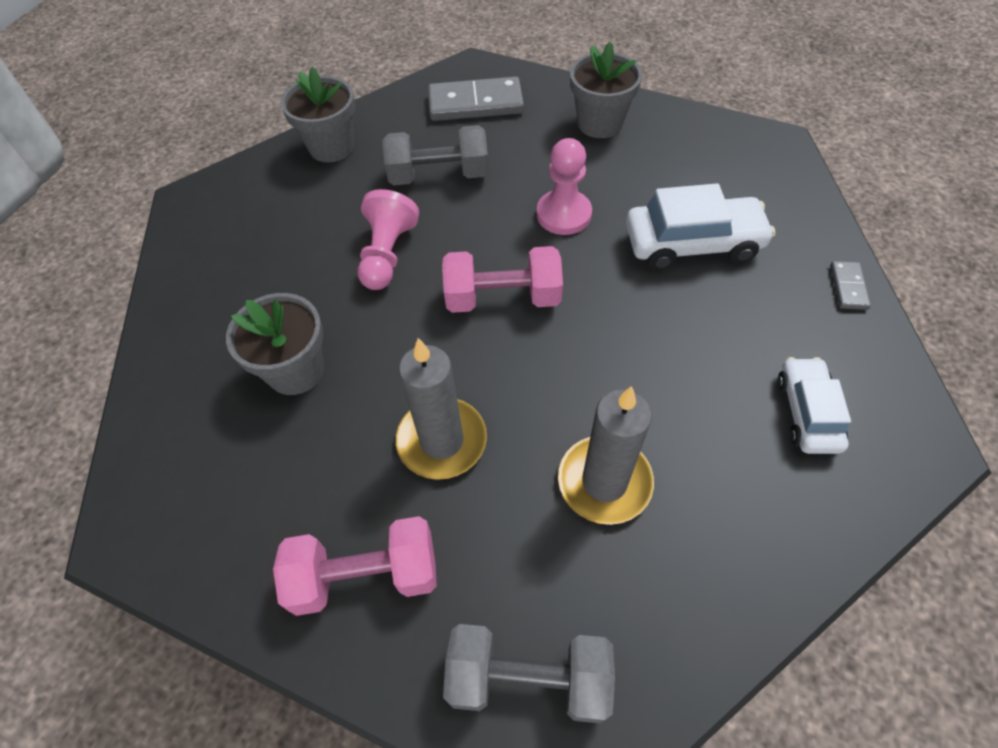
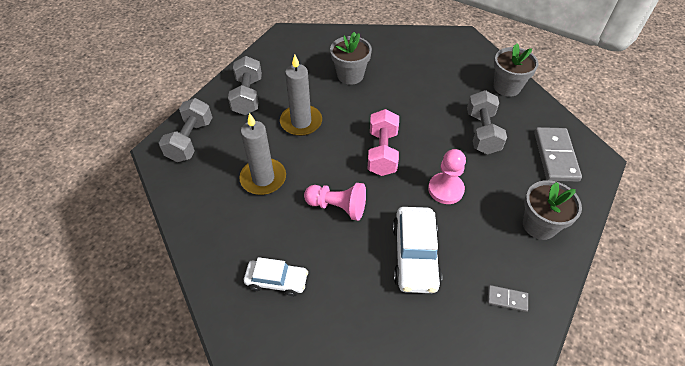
camera: 95 degrees right, 5 degrees down
(365, 575) = (247, 96): pink dumbbell -> grey dumbbell
(387, 254) = (419, 108): pink pawn -> pink pawn (337, 207)
(848, 287) = (365, 342): grey domino -> grey domino (507, 299)

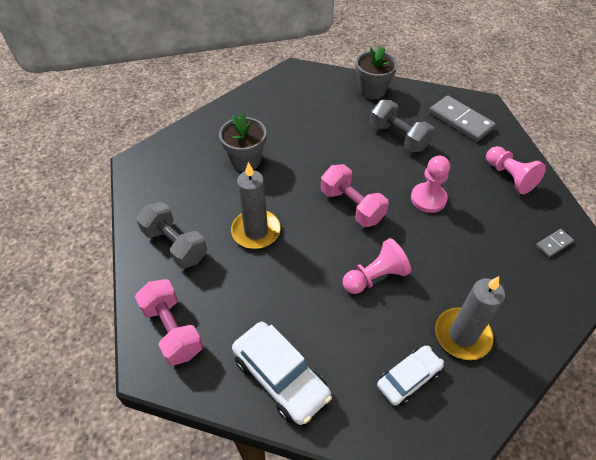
camera: 45 degrees left, 0 degrees up
(190, 140) = (172, 330): grey dumbbell -> pink dumbbell
(263, 178) = (287, 306): grey candle -> grey candle (462, 335)
(415, 255) = (470, 265): white car -> white car (281, 377)
(539, 225) = (509, 177): grey flower pot -> pink pawn

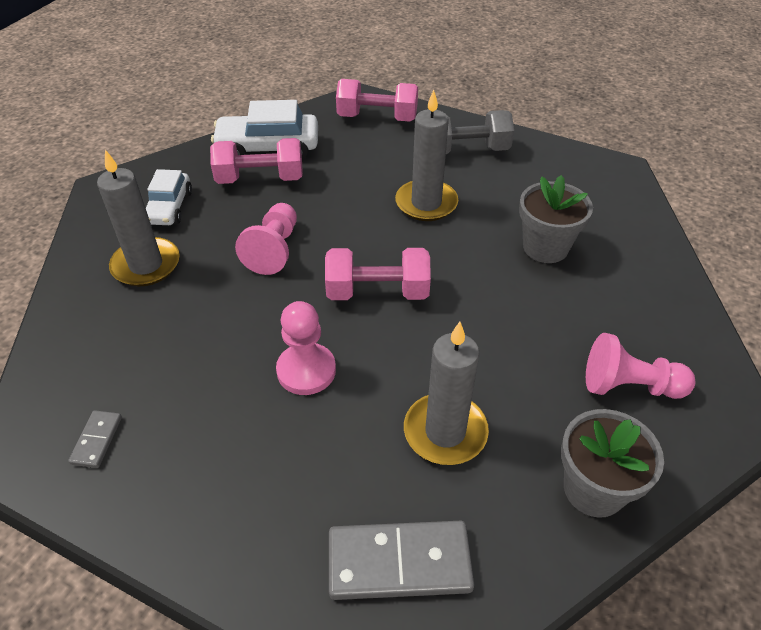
camera: 130 degrees right, 5 degrees down
(321, 347) = (260, 179): none -> pink dumbbell
(398, 137) = (445, 432): grey dumbbell -> grey candle
(509, 177) = (228, 506): pink pawn -> pink pawn (629, 386)

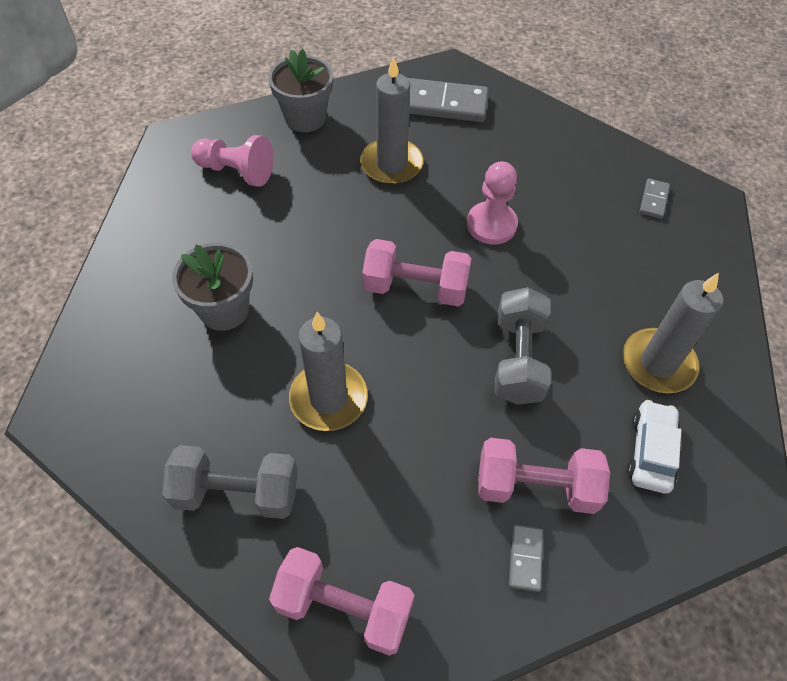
camera: 170 degrees left, 10 degrees up
(268, 147) = (525, 558): white car -> grey domino
(274, 250) = (518, 359): pink pawn -> grey dumbbell

